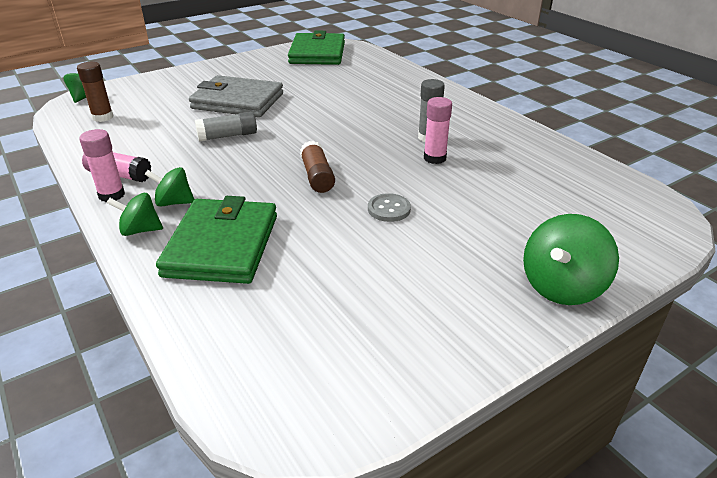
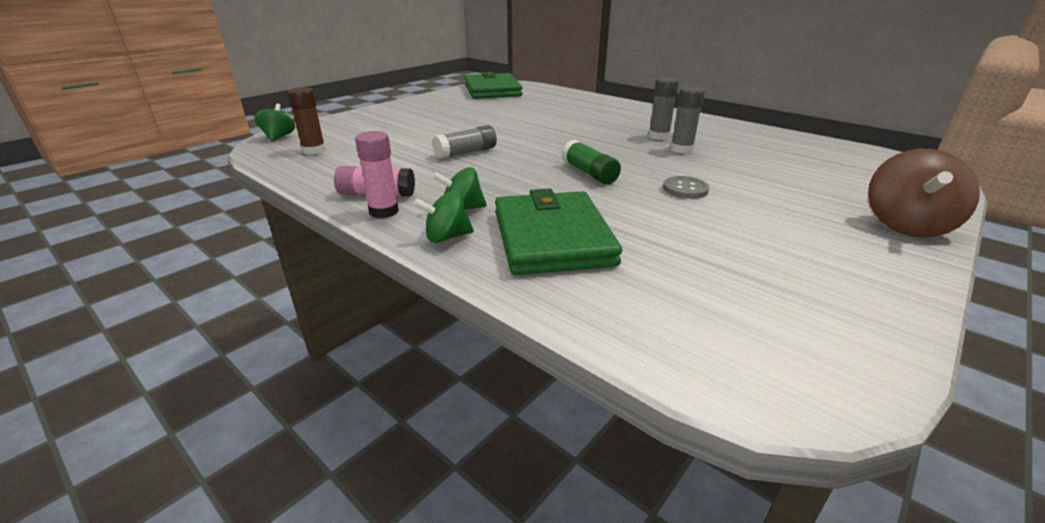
camera: 15 degrees left, 5 degrees down
(238, 101) = (450, 127): grey wallet -> none
(317, 176) = (589, 173): brown glue stick -> green glue stick
(434, 158) = (681, 149): pink glue stick -> grey glue stick
(561, 287) = (906, 225): green spinning top -> brown spinning top

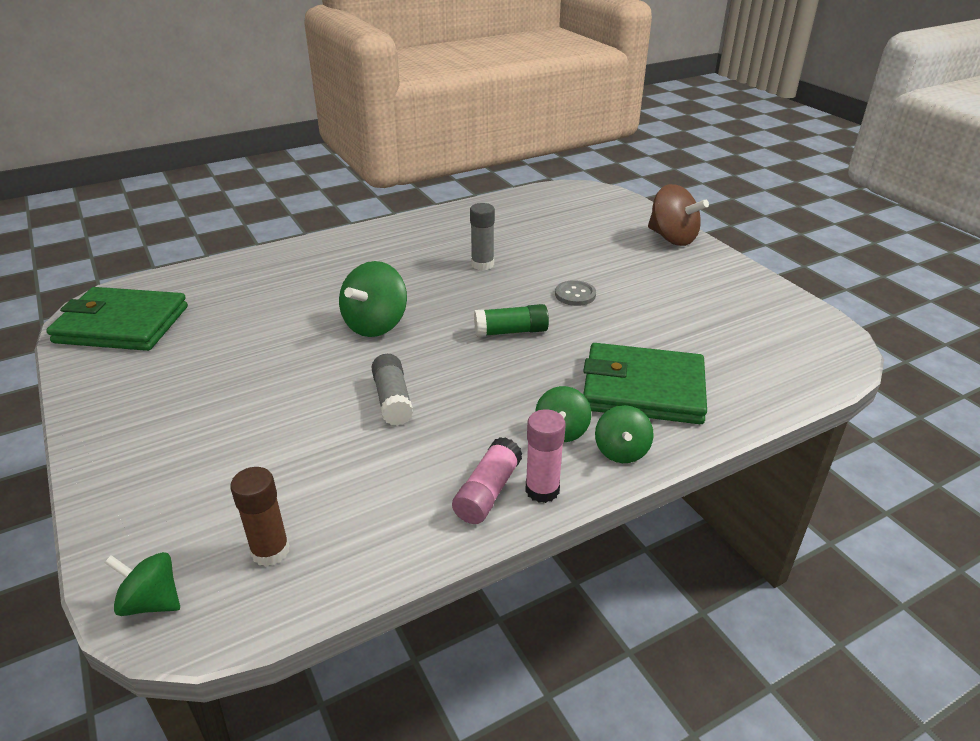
camera: 70 degrees left, 5 degrees up
(550, 134) = (376, 325): none -> green spinning top
(658, 136) = (437, 263): grey glue stick -> none

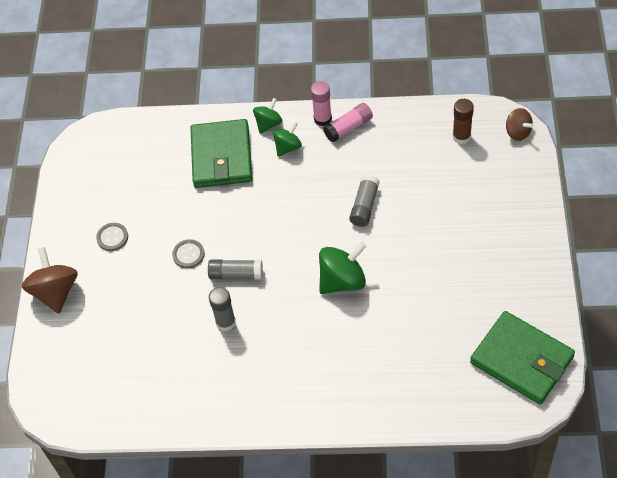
camera: 145 degrees left, 20 degrees up
(152, 602) = (517, 132): green spinning top -> brown spinning top
(505, 296) = (236, 274): none -> grey glue stick
(511, 331) = (259, 235): green glue stick -> none
(643, 389) = (221, 156): green wallet -> green wallet turned 45 degrees clockwise
(673, 283) = (112, 237): none -> grey button

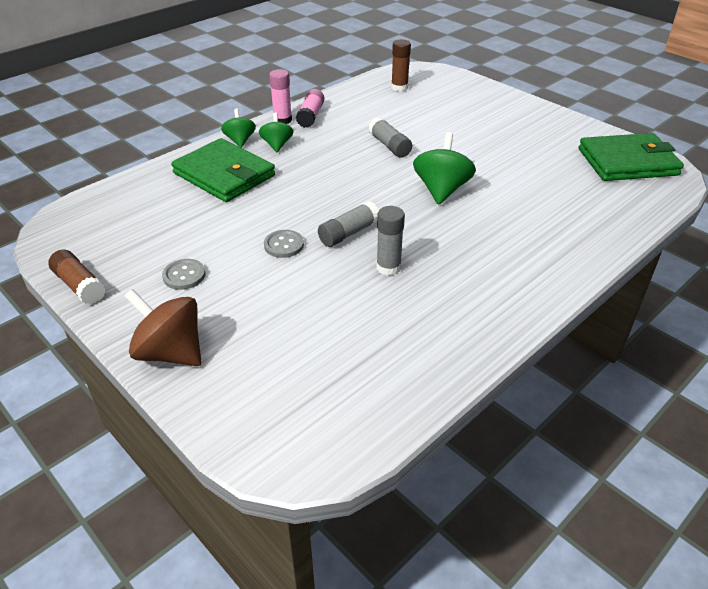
camera: 50 degrees left, 15 degrees down
(56, 203) = (79, 286): none -> brown glue stick
(517, 132) = (431, 72): brown spinning top -> none

